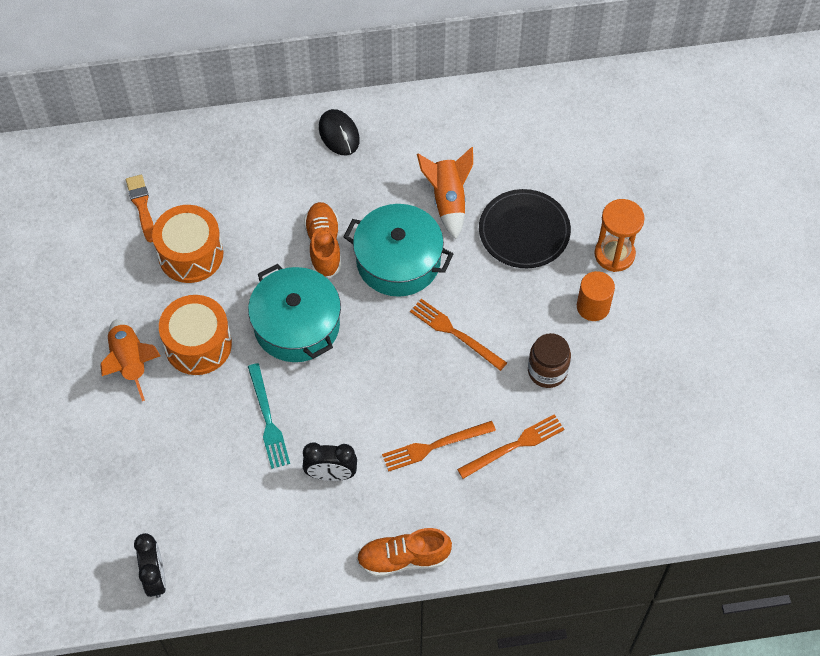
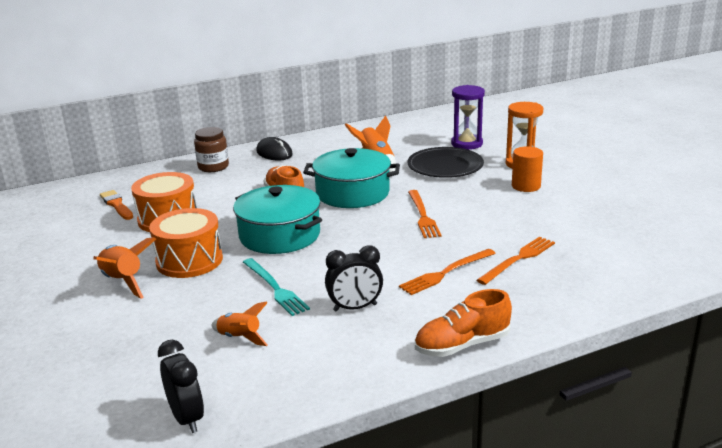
camera: 15 degrees left, 35 degrees down
(218, 486) = (240, 338): none -> orange rocket
(455, 333) = (423, 215): orange fork -> orange fork turned 120 degrees counterclockwise
(547, 371) = (515, 219): brown jar -> brown jar (213, 167)
(573, 183) = (466, 144): none -> purple hourglass

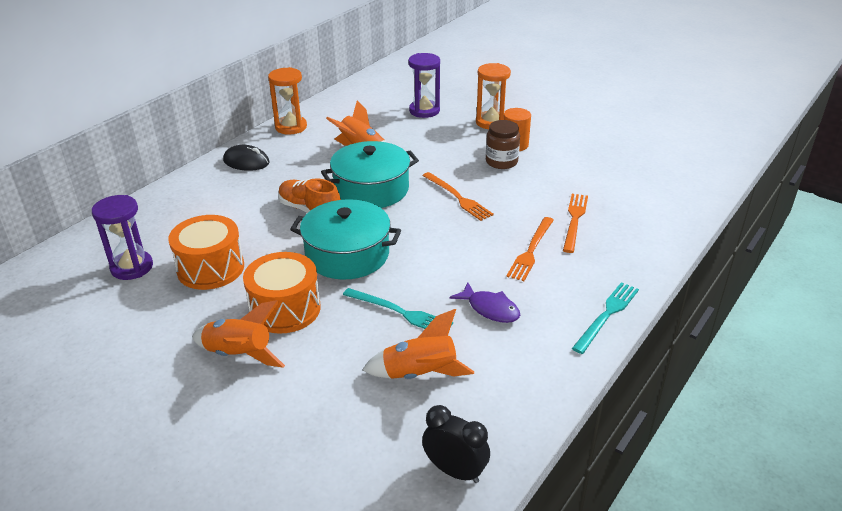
camera: 30 degrees left, 10 degrees up
(116, 205) = (132, 267): orange brush -> purple hourglass
(213, 167) = (196, 193): brown jar -> brown jar (501, 162)
(240, 338) = (420, 374): orange rocket -> orange rocket, size x1.56
(336, 135) = (291, 127): none -> orange hourglass
(355, 308) = (490, 309): black clock -> purple fish
(445, 166) = (428, 139): black plate -> none
(462, 345) = (607, 315): orange shoe -> turquoise fork

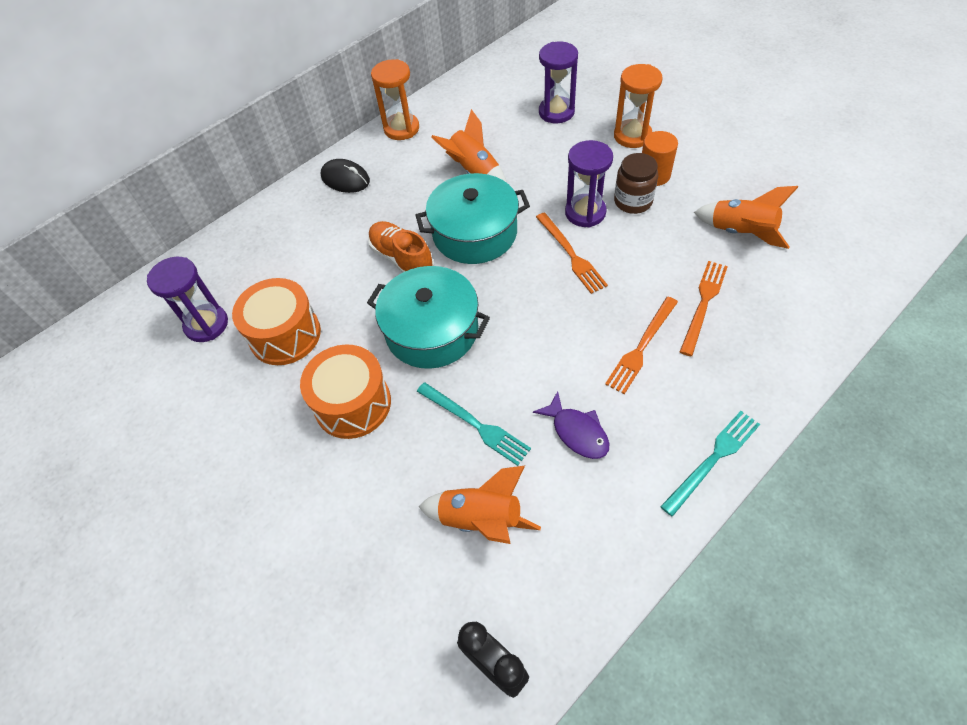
camera: 15 degrees right, 20 degrees up
(239, 355) = (296, 463): orange rocket -> orange rocket (741, 233)
(463, 171) = (585, 212): none -> purple hourglass

